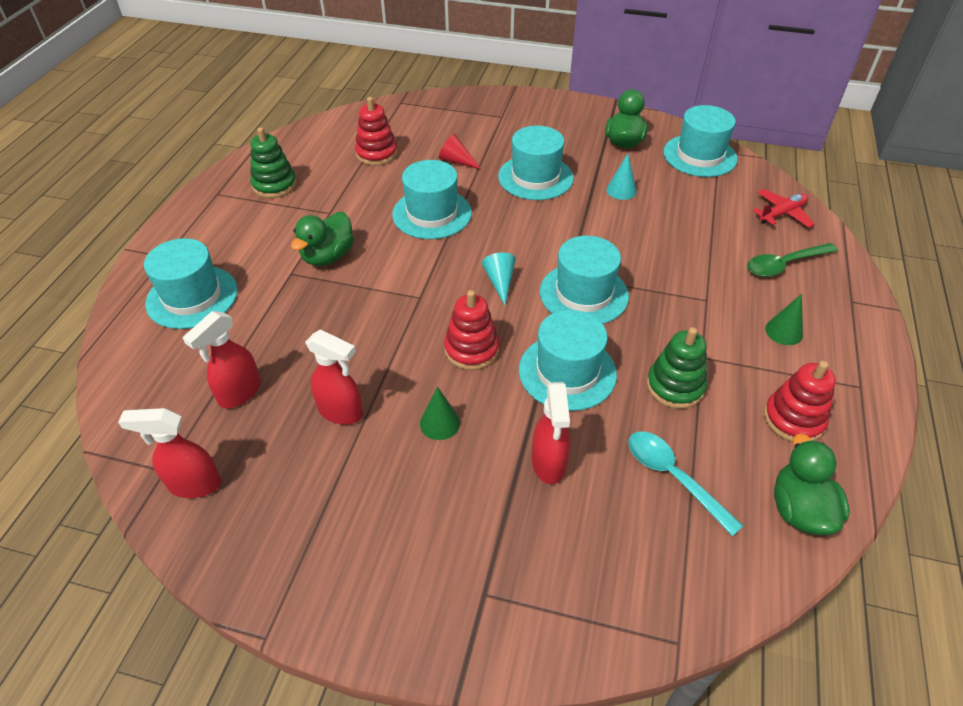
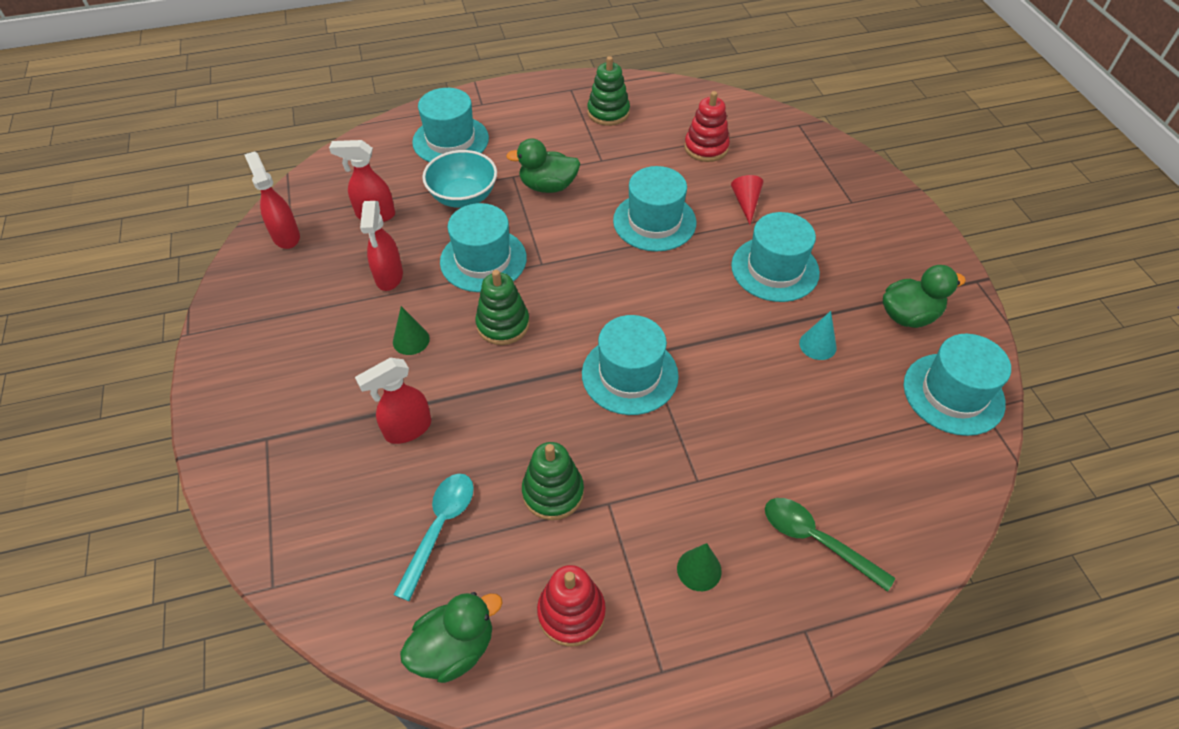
camera: 60 degrees right, 5 degrees up
(283, 317) = (463, 197): none -> turquoise bowl
(471, 349) = (503, 324): red stacking toy -> green stacking toy
(500, 282) = (600, 307): turquoise cone -> none
(567, 372) = (519, 401): turquoise hat -> turquoise hat (483, 260)
(782, 214) = (914, 512): red plane -> none

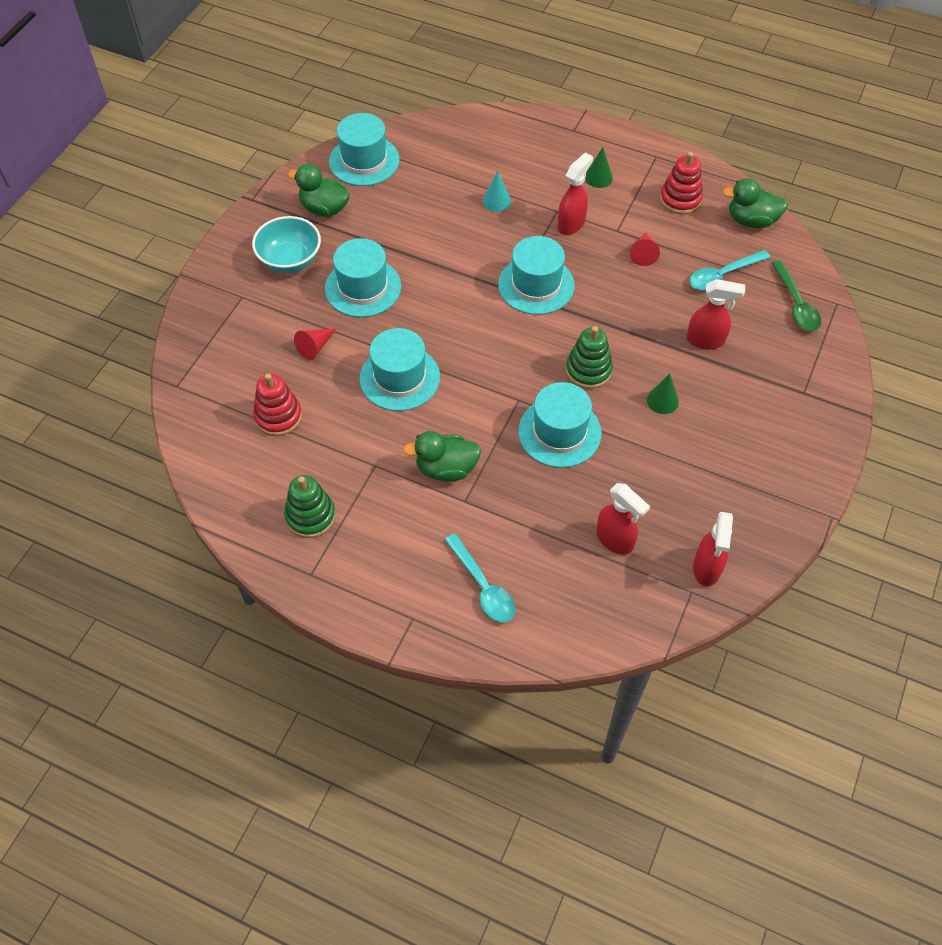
camera: 140 degrees left, 5 degrees up
(389, 277) = (644, 465): red spray bottle -> red spray bottle (571, 224)
(450, 140) = (483, 586): turquoise hat -> turquoise spoon
(463, 197) = (525, 507): turquoise bowl -> turquoise bowl (290, 260)
(548, 186) = (446, 469): green duck -> green duck turned 135 degrees clockwise
(553, 492) = (643, 253): green stacking toy -> red cone
(816, 540) = (526, 153): green spoon -> green spoon (796, 304)
(817, 345) = (402, 229): turquoise cone -> turquoise cone (496, 201)

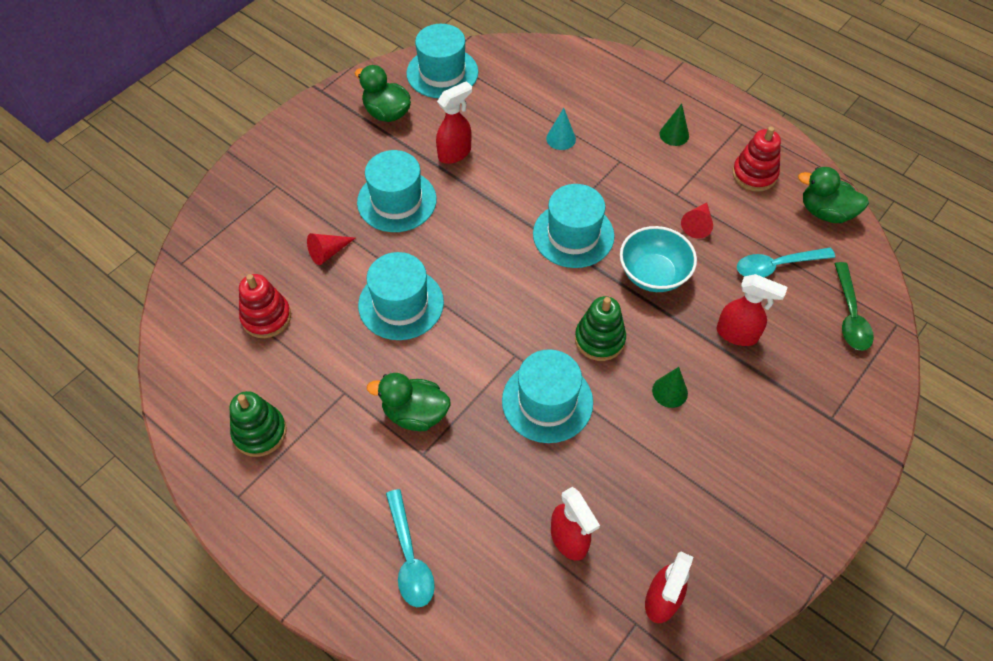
camera: 15 degrees right, 0 degrees up
(290, 260) = (335, 158): turquoise bowl -> turquoise bowl (653, 274)
(571, 224) = (630, 178): red spray bottle -> red spray bottle (455, 153)

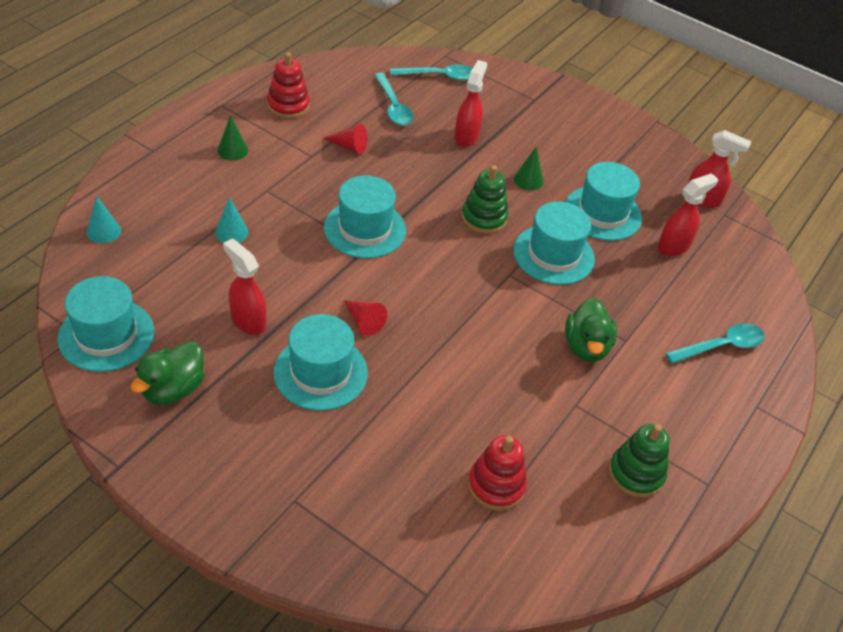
camera: 100 degrees left, 10 degrees down
(328, 252) = (399, 433): red cone -> red cone (363, 321)
(401, 304) = (462, 363): turquoise hat -> turquoise hat (602, 213)
(555, 60) = (103, 231): none -> turquoise cone
(653, 274) = (408, 179): turquoise bowl -> none
(825, 212) = (333, 72): green duck -> none
(850, 315) = (439, 76): green spoon -> turquoise spoon

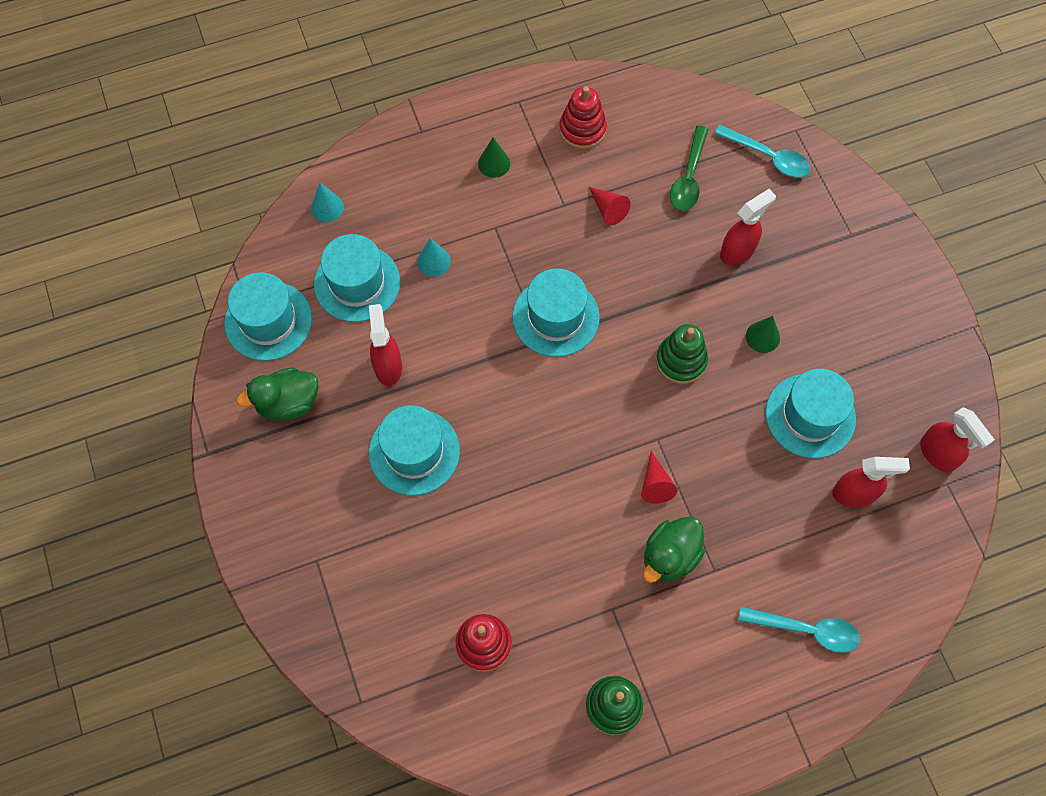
camera: 40 degrees right, 20 degrees up
(363, 321) = (485, 419): red cone -> red cone (655, 484)
(393, 107) = (689, 177): turquoise spoon -> green spoon
(553, 254) = (718, 439): turquoise hat -> turquoise hat (357, 283)

